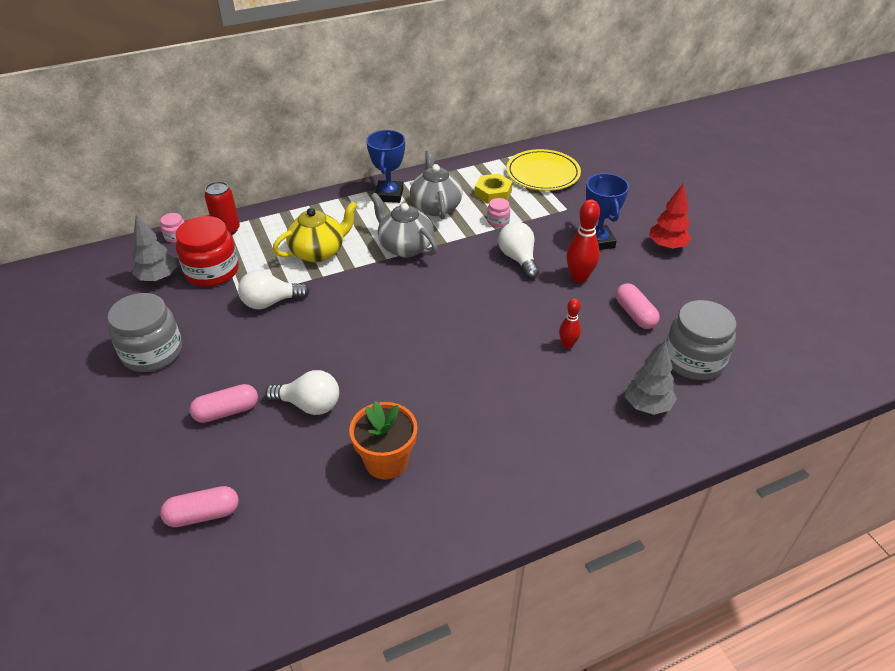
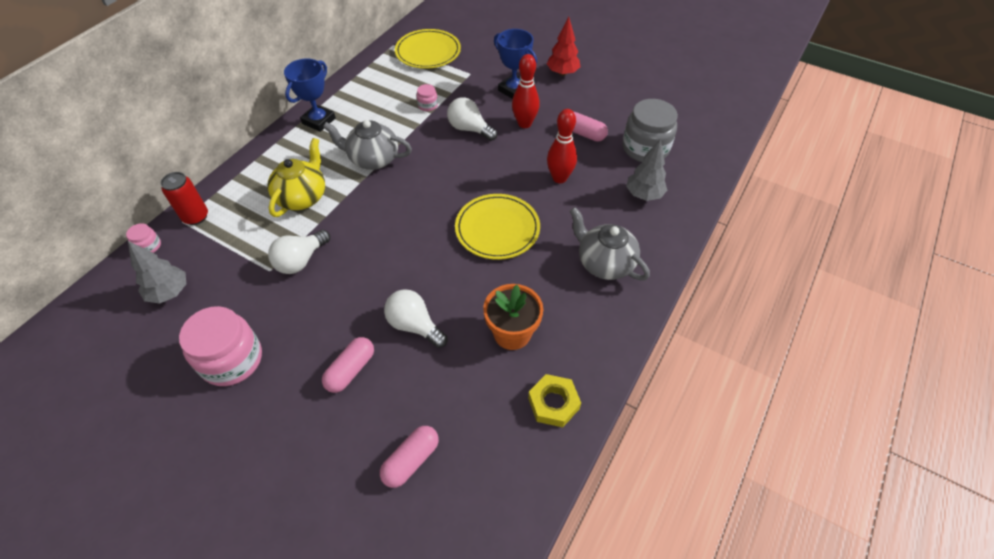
camera: 35 degrees left, 10 degrees up
(152, 352) = (232, 360): grey jar -> pink jar
(212, 271) = (218, 260): red jar -> none
(309, 405) = (414, 325): white light bulb -> white light bulb turned 120 degrees counterclockwise
(389, 195) = (319, 121): blue trophy -> blue trophy turned 60 degrees clockwise
(436, 206) = (367, 114): grey teapot -> grey teapot (604, 263)
(460, 361) = (497, 229): none -> yellow plate
(493, 193) = (403, 84): yellow nut -> yellow nut (553, 403)
(567, 345) = (559, 178): red bowling pin -> red bowling pin, size x1.66

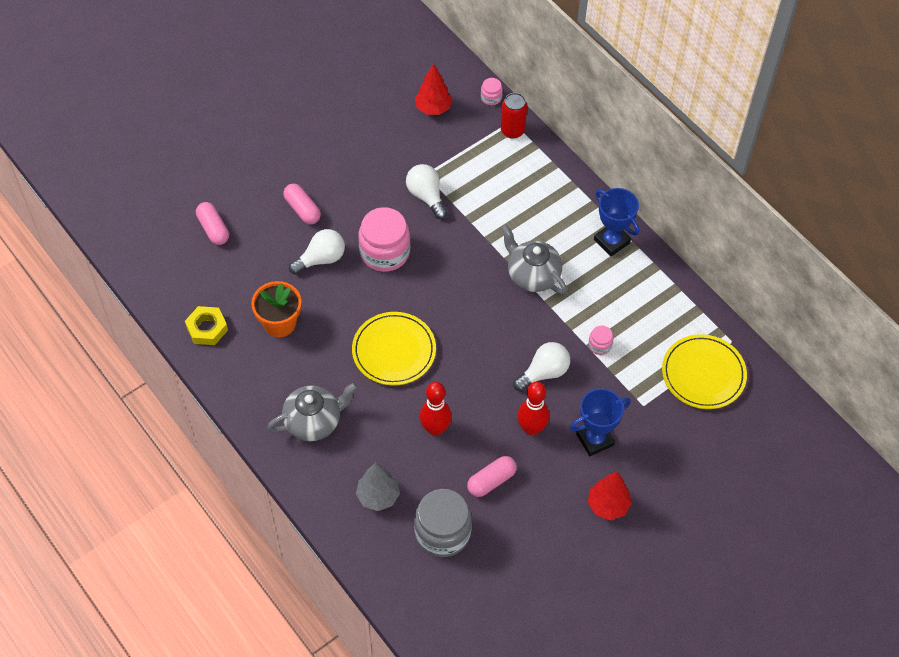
camera: 110 degrees right, 5 degrees up
(169, 292) = (433, 108): grey tree -> red tree
(232, 360) = (349, 140): pink jar -> pink jar (385, 252)
(302, 197) = (503, 210): yellow teapot -> none
(373, 159) = (532, 275): grey teapot -> grey teapot turned 75 degrees counterclockwise

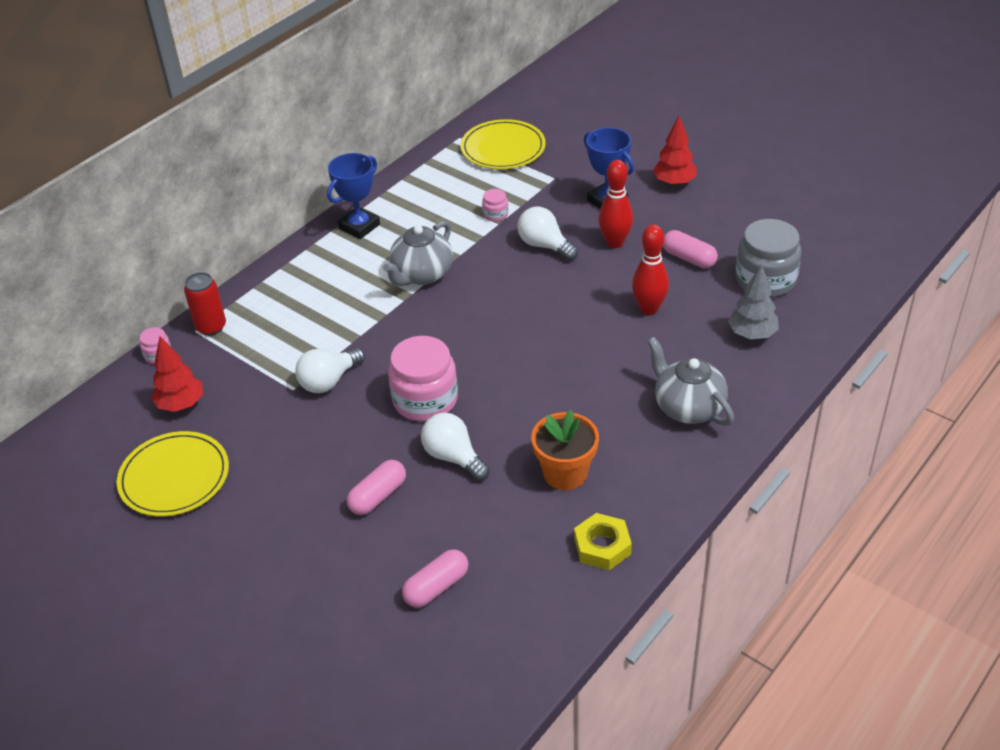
camera: 100 degrees left, 15 degrees down
(394, 351) = (563, 362): yellow plate -> yellow plate (174, 477)

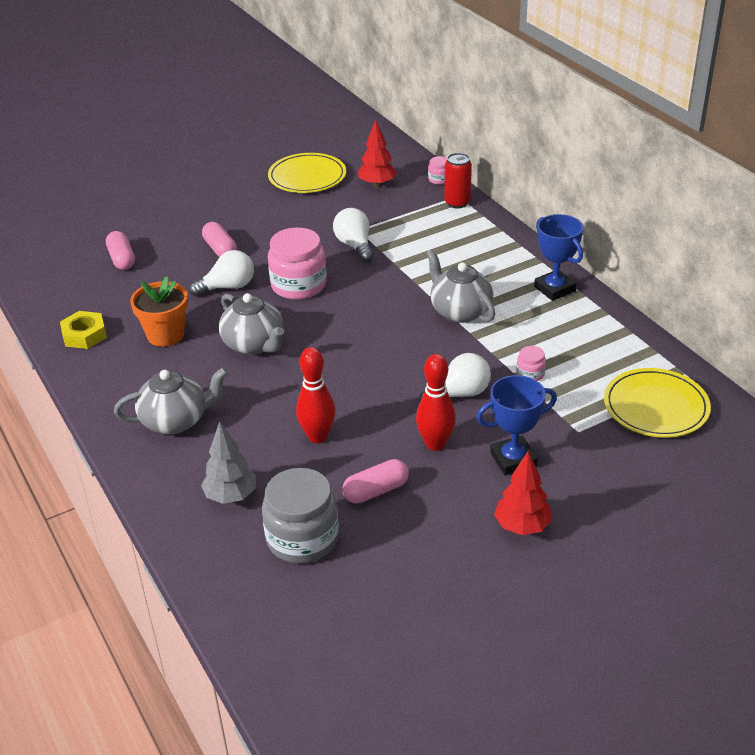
camera: 110 degrees right, 5 degrees down
(544, 396) = (254, 344): none -> grey teapot

